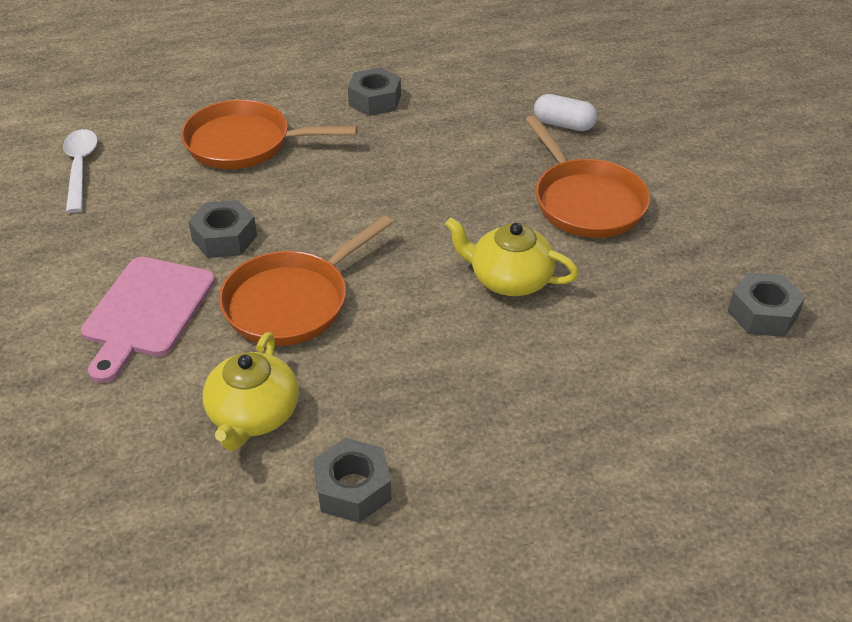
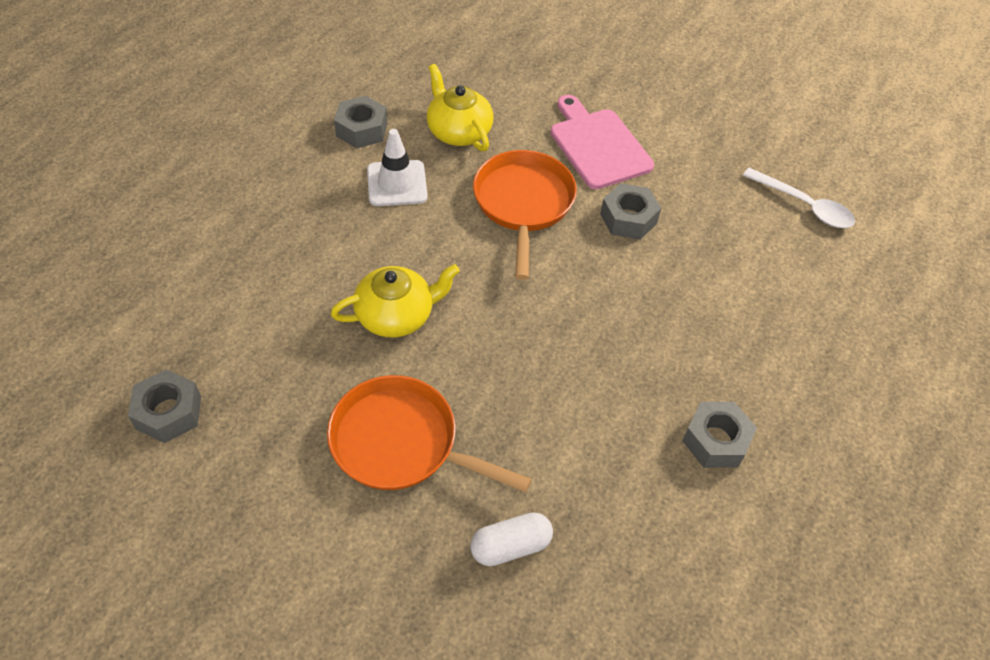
camera: 135 degrees right, 10 degrees up
(245, 143) = (739, 307): orange pan -> none
(385, 395) = (397, 183): none -> white traffic cone

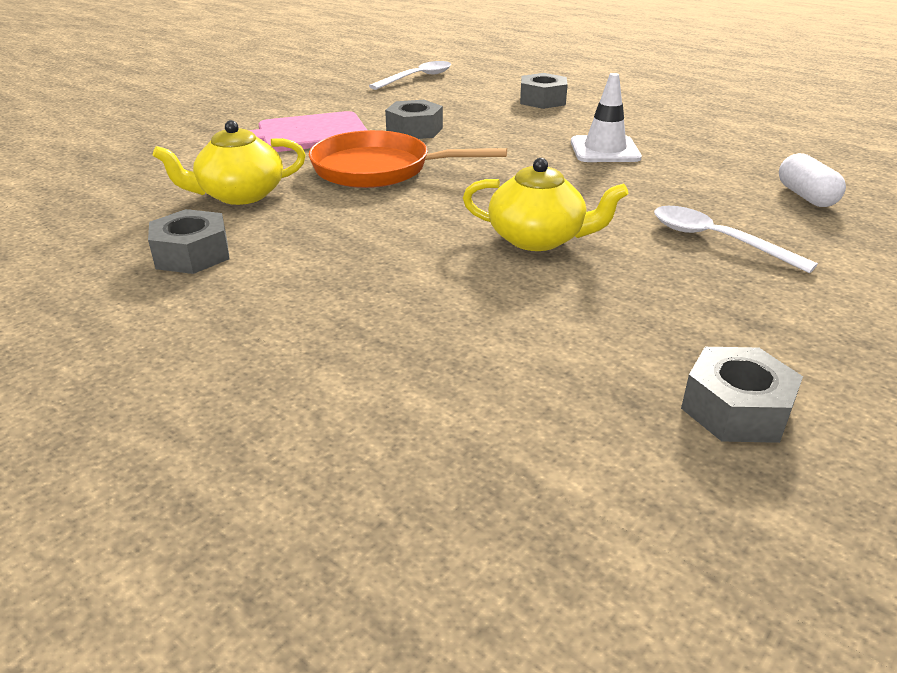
camera: 80 degrees left, 20 degrees down
(396, 315) = (538, 239): yellow teapot -> yellow teapot turned 120 degrees clockwise
(397, 183) = (315, 233): white traffic cone -> white traffic cone (604, 150)
(402, 443) = (716, 240): orange pan -> white spoon
(715, 440) = (662, 122): grey nut -> grey nut (542, 100)

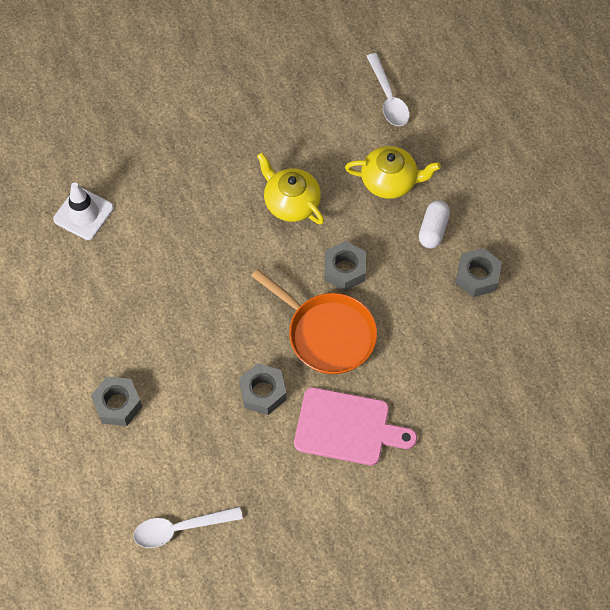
camera: 150 degrees left, 30 degrees up
(240, 195) = (430, 339): yellow teapot -> yellow teapot (390, 181)
(604, 150) = (158, 286): white traffic cone -> white traffic cone (83, 214)
(716, 240) = (203, 156): white spoon -> white spoon (388, 98)
(736, 409) = (309, 64): grey nut -> grey nut (344, 270)
(806, 196) = (105, 169): white capsule -> white capsule (433, 230)

